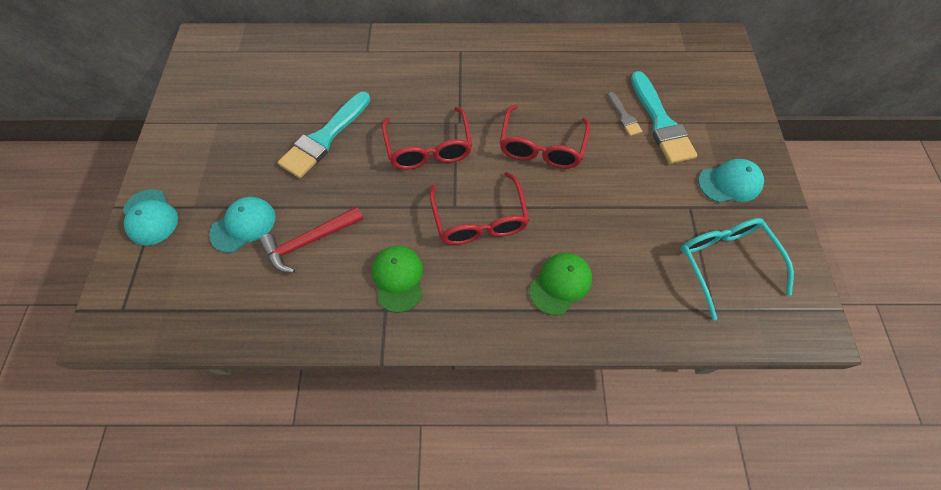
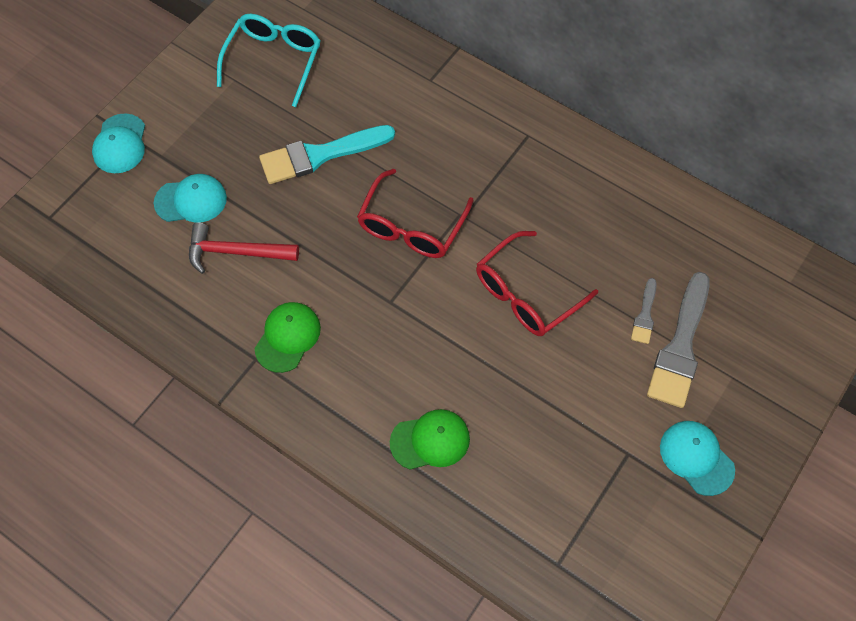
camera: 35 degrees right, 0 degrees up
(479, 219) = (404, 329): red glasses -> none
(661, 122) = (680, 347): turquoise brush -> grey brush
(725, 263) = (611, 531): turquoise glasses -> turquoise glasses (273, 61)
(729, 183) = (696, 458): turquoise cap -> turquoise cap turned 150 degrees counterclockwise

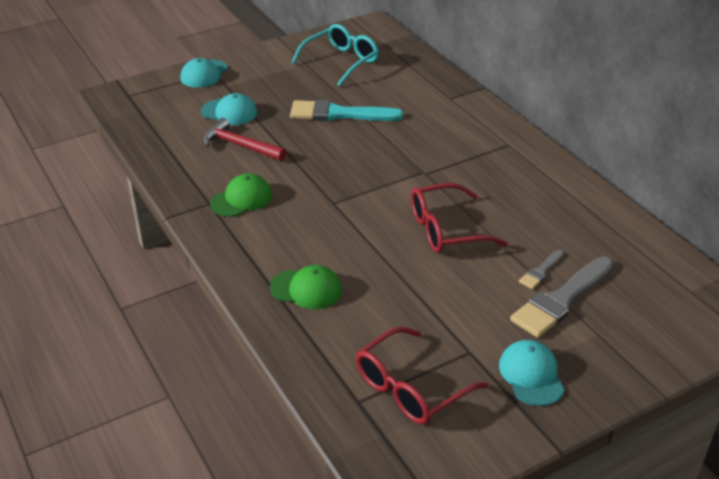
camera: 25 degrees right, 25 degrees down
(412, 226) = (380, 167): red glasses -> red glasses (411, 387)

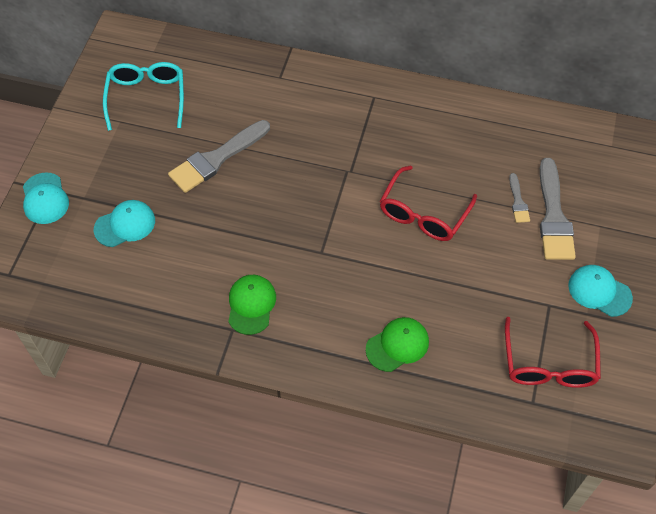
camera: 45 degrees left, 20 degrees up
(239, 145) = (180, 253): red hammer -> none
(339, 114) = (216, 159): turquoise brush -> grey brush

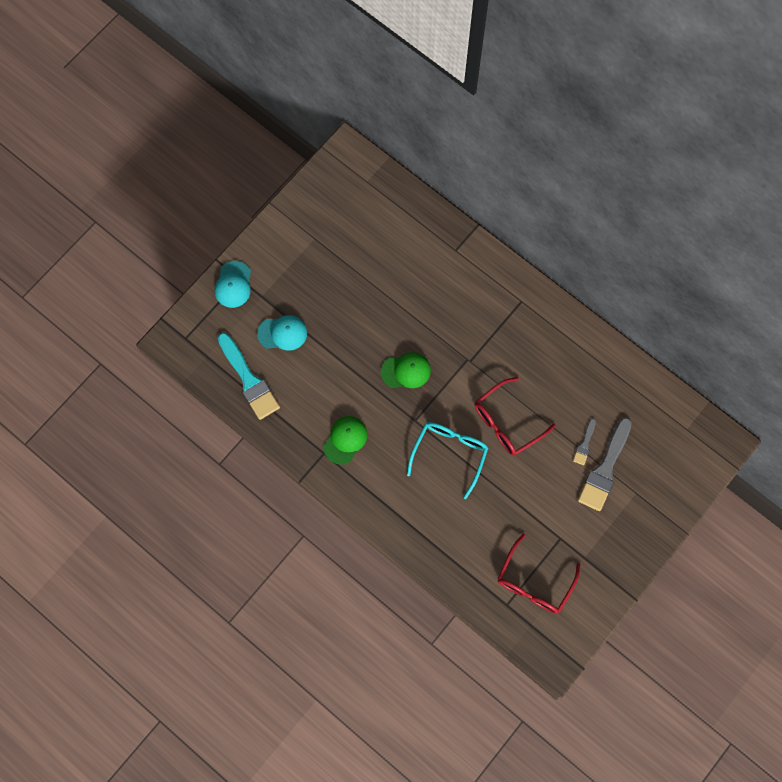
camera: 25 degrees right, 15 degrees up
(106, 288) = (249, 380): none -> turquoise brush
(146, 98) = (343, 225): turquoise glasses -> turquoise glasses (449, 454)
(216, 159) = (373, 305): grey brush -> none
(397, 345) = (434, 518): green cap -> green cap (406, 371)
(599, 291) = (603, 545): turquoise cap -> none

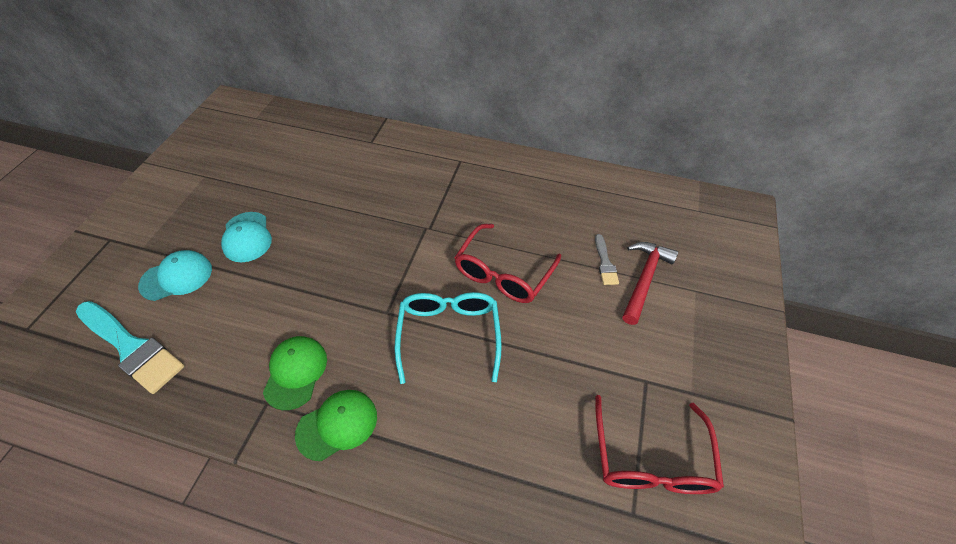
camera: 25 degrees left, 20 degrees down
(233, 284) = (100, 248): turquoise cap -> turquoise cap (247, 237)
(406, 371) = (355, 263): green cap -> green cap (337, 425)
(605, 469) = (644, 279): grey brush -> red hammer

